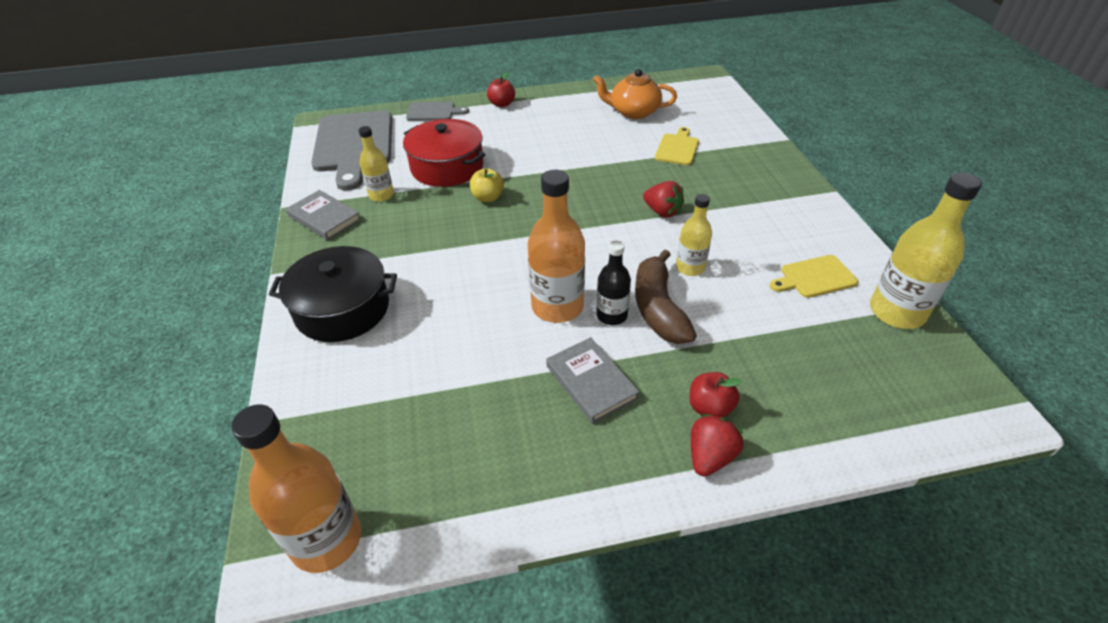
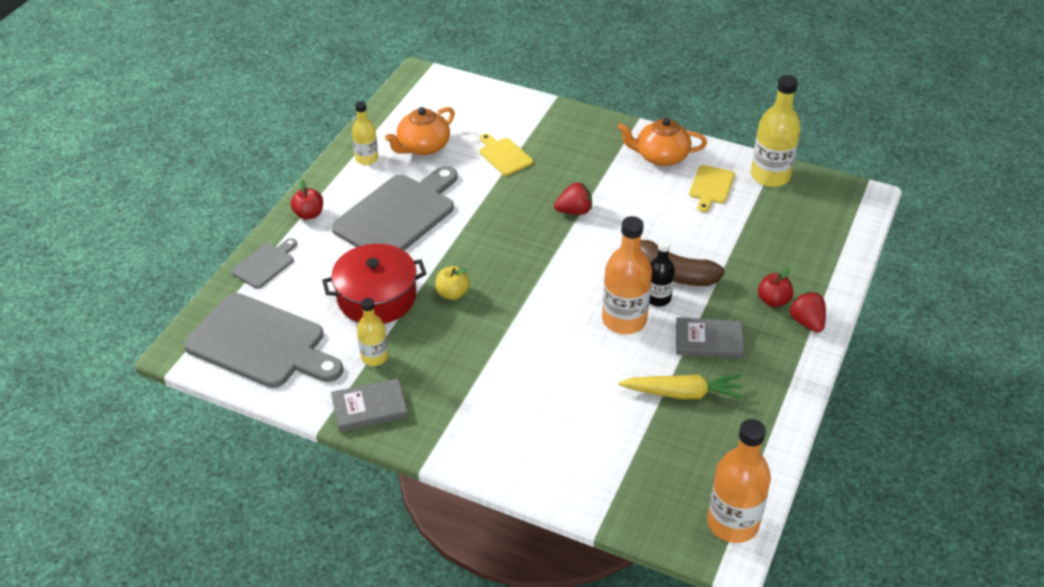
camera: 55 degrees left, 0 degrees up
(342, 309) = (513, 439): black pot -> none
(495, 398) = (683, 393): none -> yellow carrot
(546, 135) = (398, 214): none -> grey cutting board
(690, 268) = (647, 235): yellow bottle -> yellow bottle (366, 159)
(806, 226) = (660, 156): none -> orange teapot

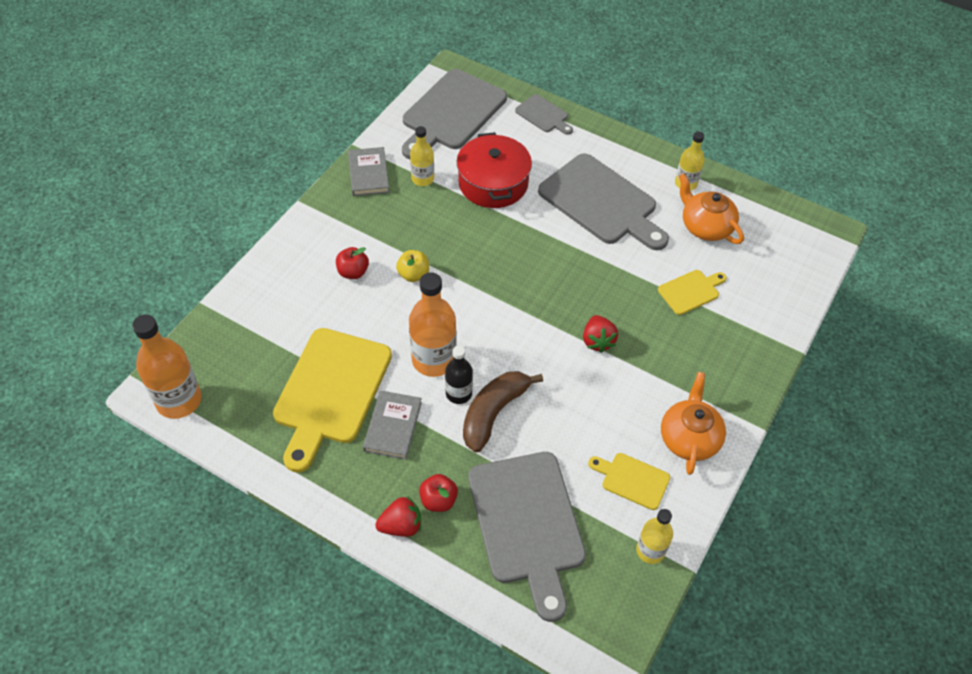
camera: 95 degrees right, 10 degrees up
(309, 214) = (606, 142): red apple -> red apple (353, 272)
(452, 293) = (490, 234): yellow apple -> yellow apple (413, 274)
(683, 393) = (331, 391): yellow carrot -> yellow cutting board
(770, 176) = (650, 550): yellow bottle -> yellow bottle, size x0.59
(773, 244) = (527, 523): none -> grey cutting board

